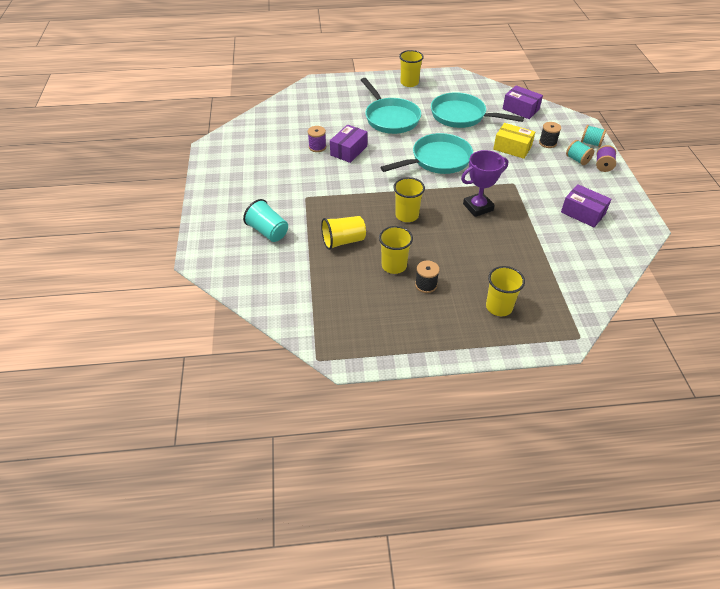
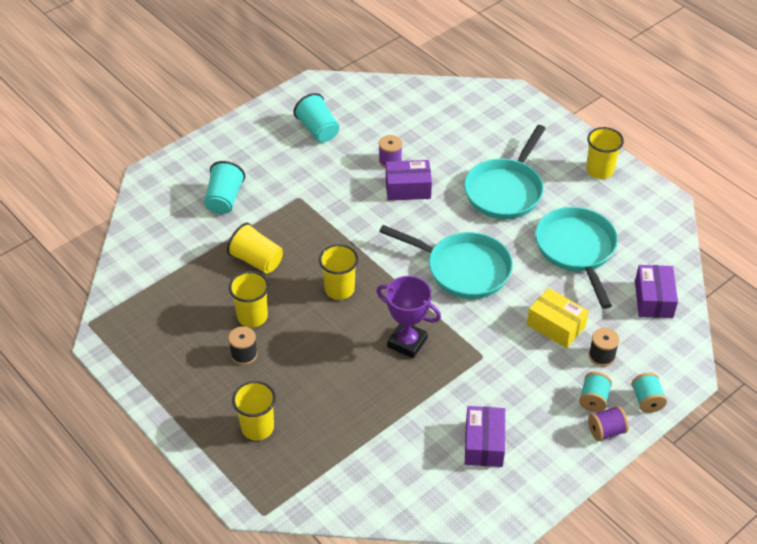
camera: 55 degrees right, 0 degrees up
(254, 163) = (318, 130): none -> turquoise cup
(512, 148) = (556, 326): yellow box -> yellow box turned 45 degrees counterclockwise

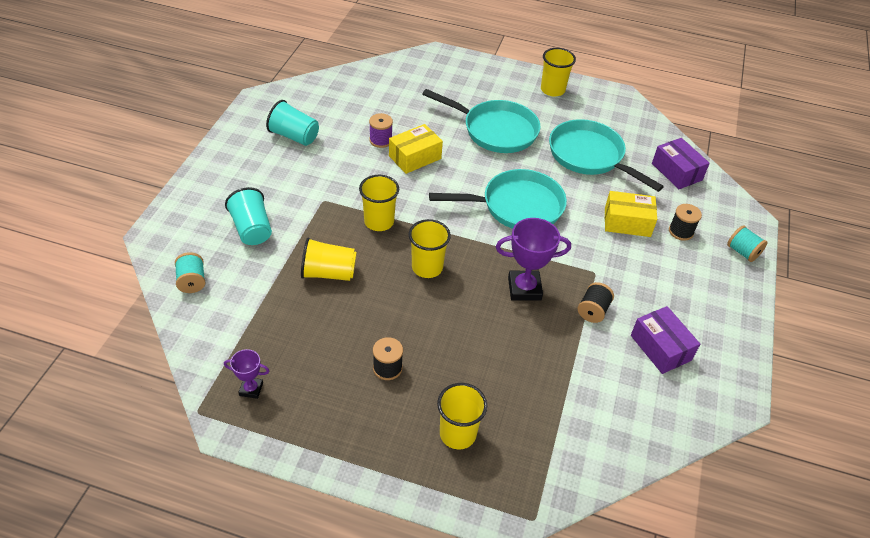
camera: 35 degrees left, 0 degrees up
(135, 324) = (251, 389): none -> purple trophy
(252, 316) = (366, 328): yellow cup -> yellow cup (379, 222)
(408, 188) = (415, 157): purple box -> yellow box
(451, 387) = (593, 311): none -> black spool
(505, 191) = (495, 130): turquoise pan -> turquoise pan turned 60 degrees counterclockwise
(593, 400) = (706, 269): turquoise spool -> turquoise spool (192, 281)
(606, 431) = (738, 290): purple spool -> none

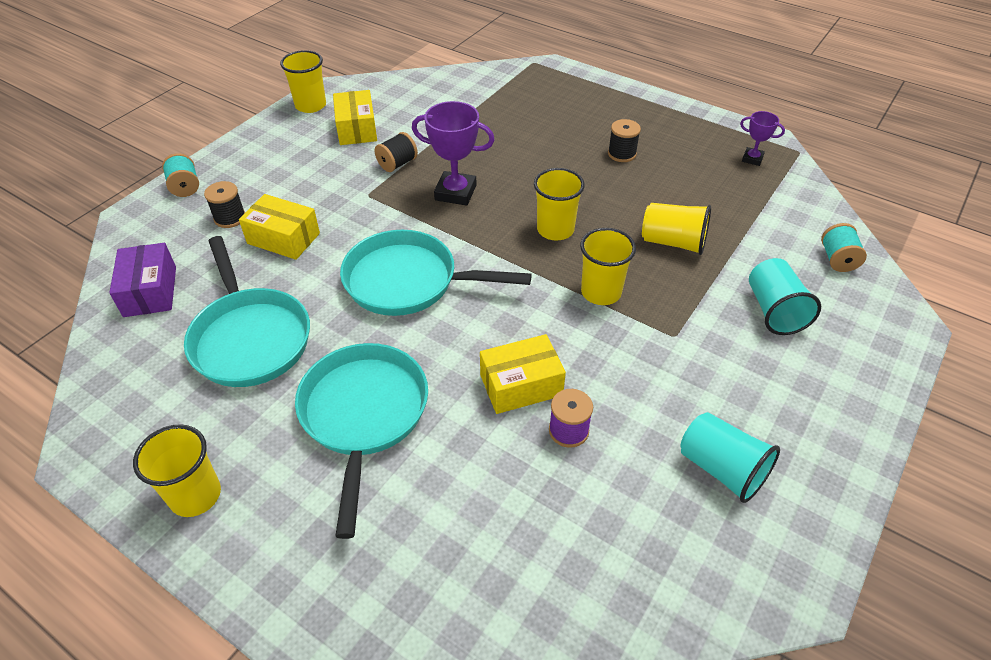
camera: 160 degrees left, 0 degrees up
(457, 434) = (572, 107): yellow cup -> yellow cup (310, 105)
(495, 130) = (364, 415): turquoise pan -> turquoise pan turned 45 degrees clockwise
(660, 348) = (357, 129): purple box -> yellow box

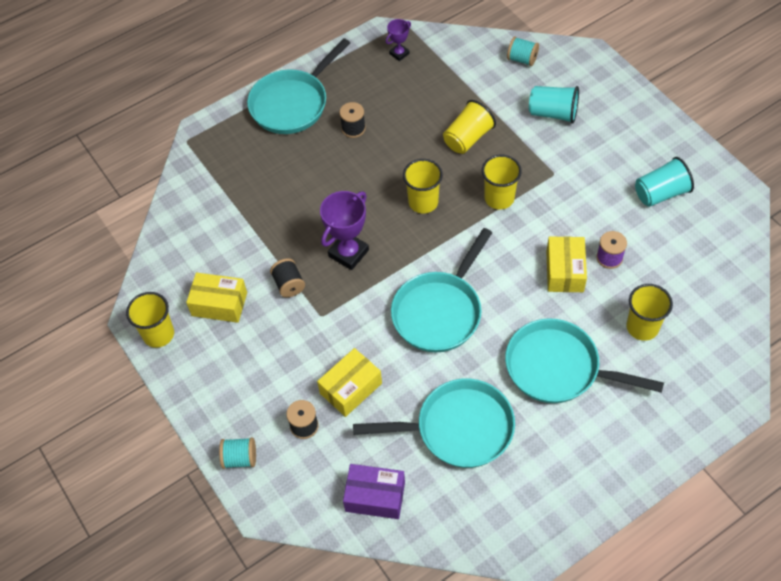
camera: 65 degrees left, 10 degrees up
(195, 495) = (591, 479): yellow cup -> yellow cup (642, 327)
(624, 107) = (292, 103): none -> turquoise pan

